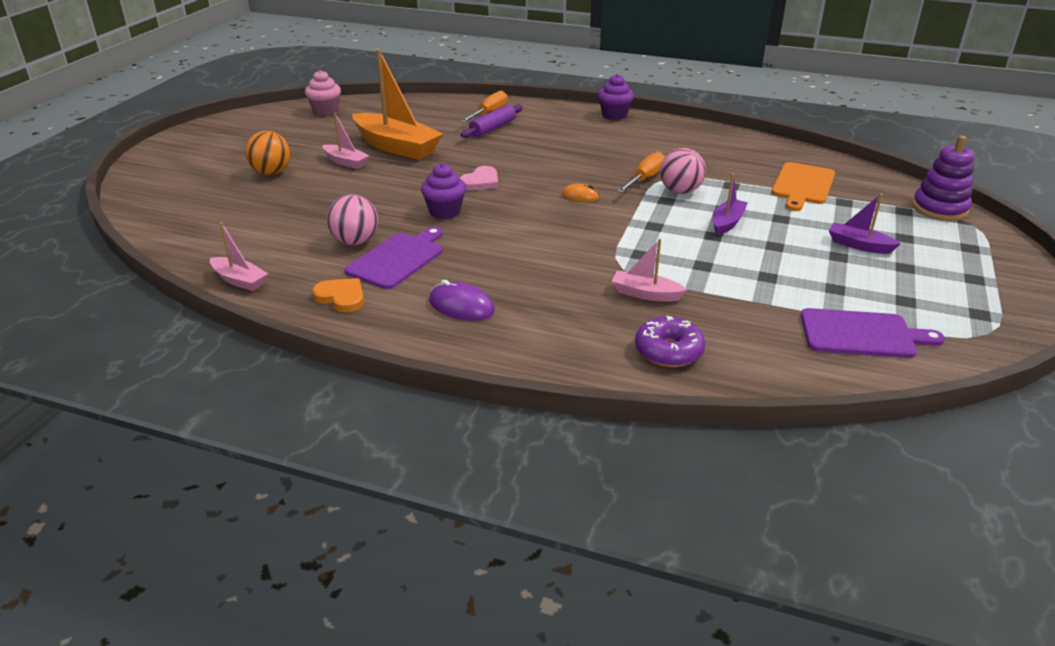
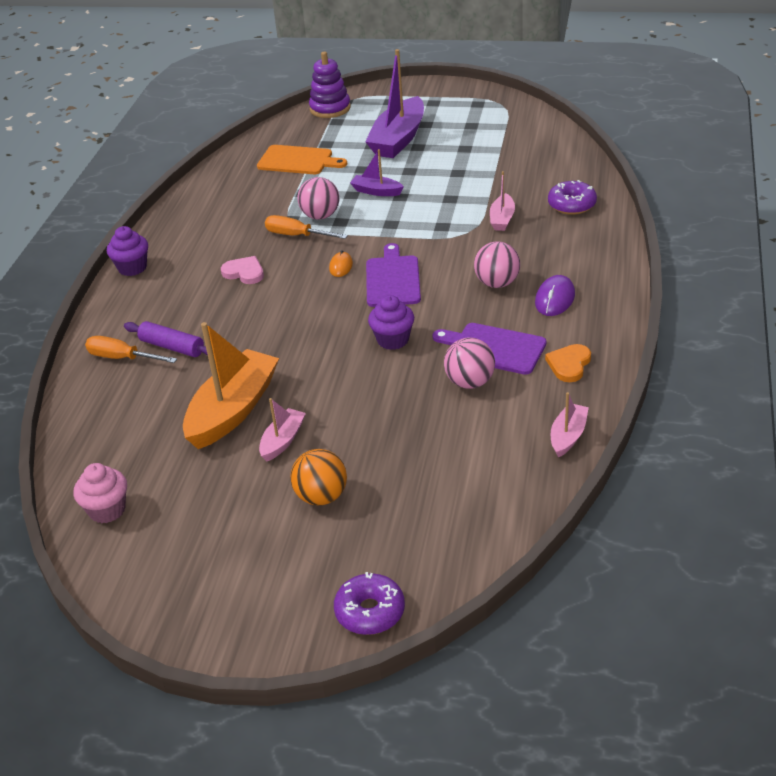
camera: 95 degrees left, 5 degrees up
(145, 182) = (370, 611): none -> purple donut
(480, 181) = (320, 330): pink heart -> pink heart (244, 272)
(510, 274) = (497, 283): none -> pink ball
(859, 245) = (398, 139): purple boat -> purple boat, size x1.99
(862, 334) = (519, 140): purple cutting board -> purple cutting board (393, 279)

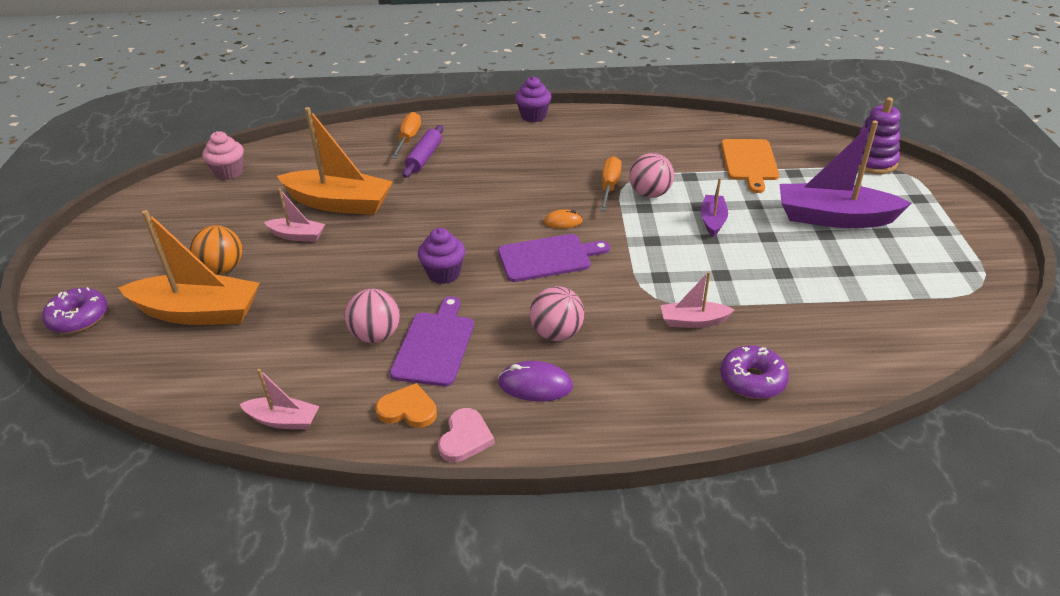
camera: 75 degrees right, 0 degrees up
(244, 272) = (539, 170): pink heart -> pink heart (465, 438)
(394, 508) = (198, 312): none -> orange boat

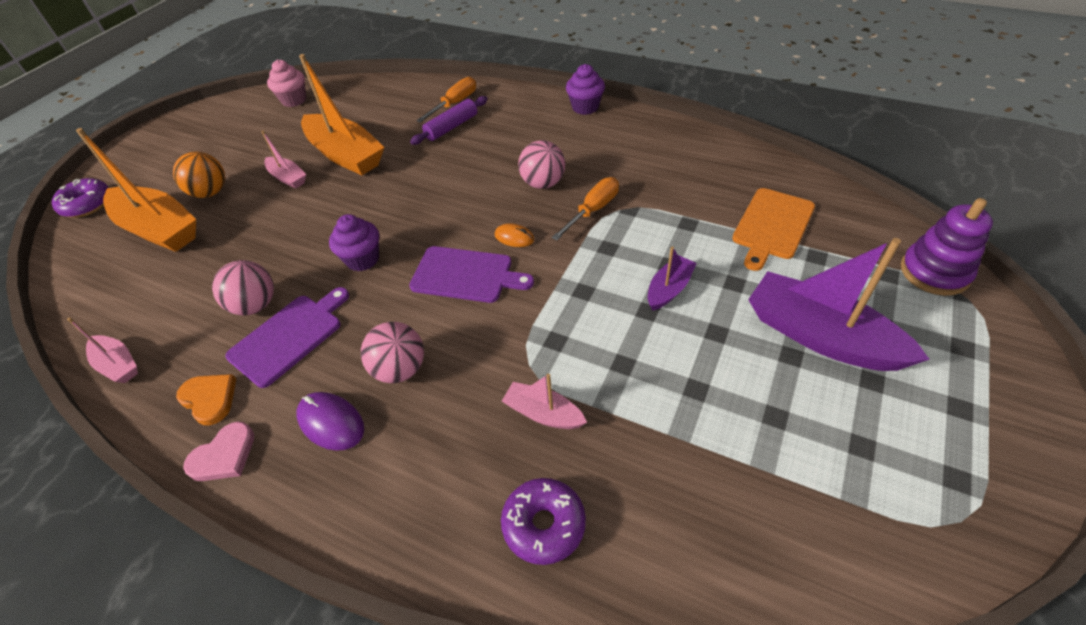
camera: 30 degrees right, 10 degrees up
(650, 194) = (627, 232): pink ball -> pink ball (543, 183)

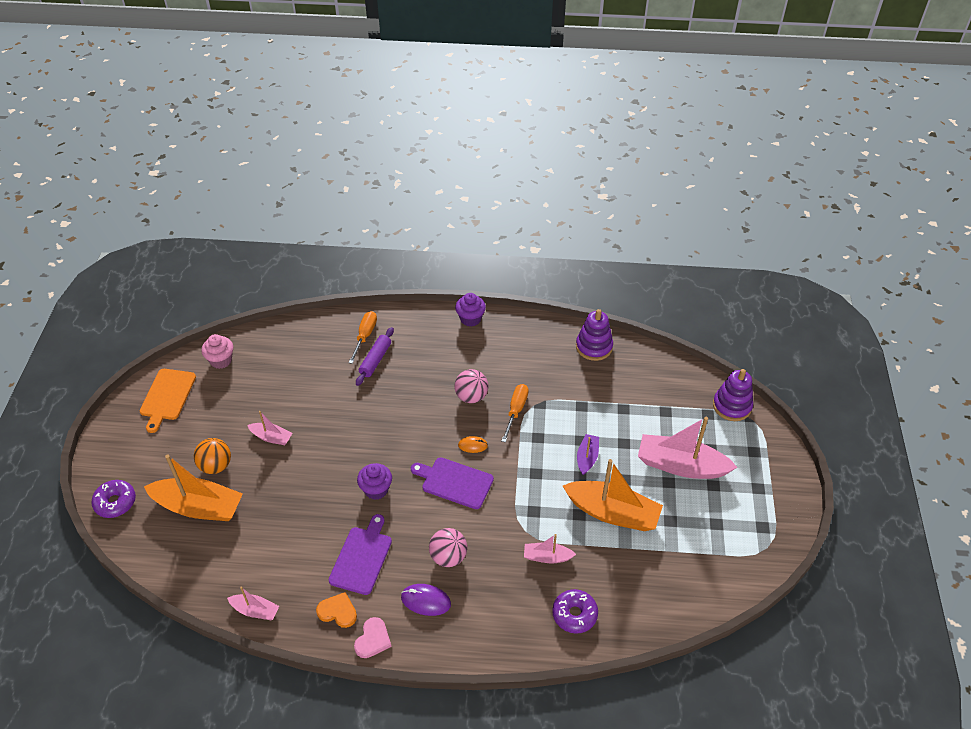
camera: 25 degrees left, 0 degrees up
(255, 305) = (322, 543): pink ball -> none
(345, 155) = (305, 405): orange boat -> orange boat (612, 513)
(466, 275) = (455, 482): purple cutting board -> purple cutting board turned 150 degrees counterclockwise
(734, 161) = (594, 347): none -> purple stacking toy
(772, 226) = (633, 395): orange cutting board -> orange cutting board (167, 396)
(820, 336) = (681, 465): purple boat -> pink boat

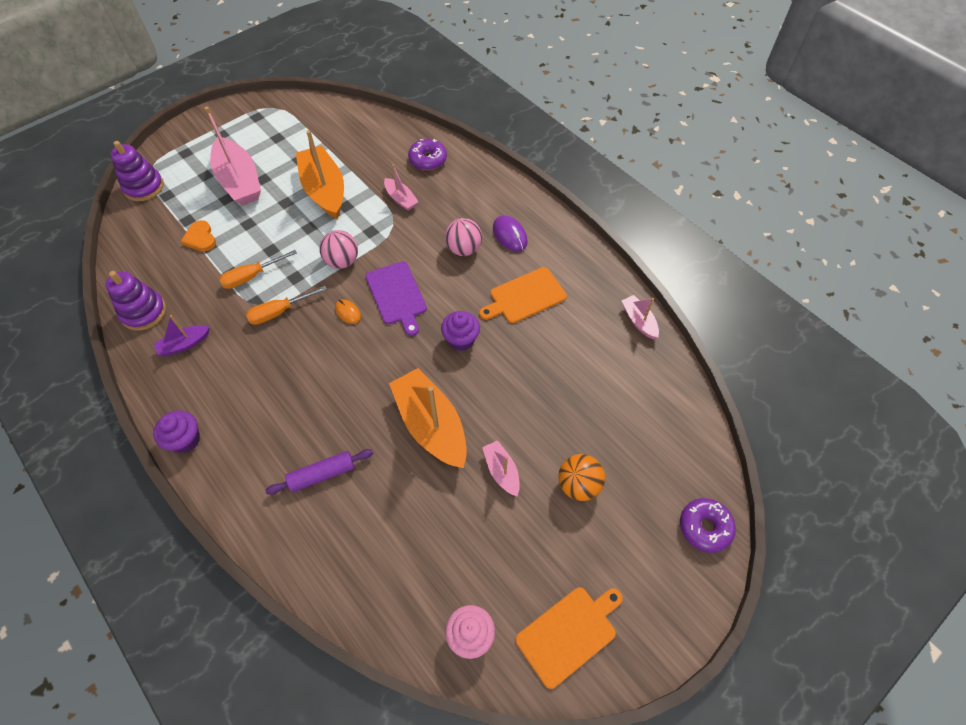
camera: 135 degrees left, 10 degrees up
(198, 507) = (625, 451): orange boat -> orange boat (431, 425)
(338, 611) = (577, 274): orange heart -> orange heart (200, 238)
(362, 558) = (525, 296): purple cutting board -> orange cutting board
(365, 336) = (297, 517): orange screwdriver -> orange screwdriver (251, 276)
(373, 639) = (569, 239): pink heart -> none
(471, 396) = (293, 355): pink ball -> pink ball (342, 261)
(587, 458) = (286, 235): purple boat -> purple boat (184, 344)

